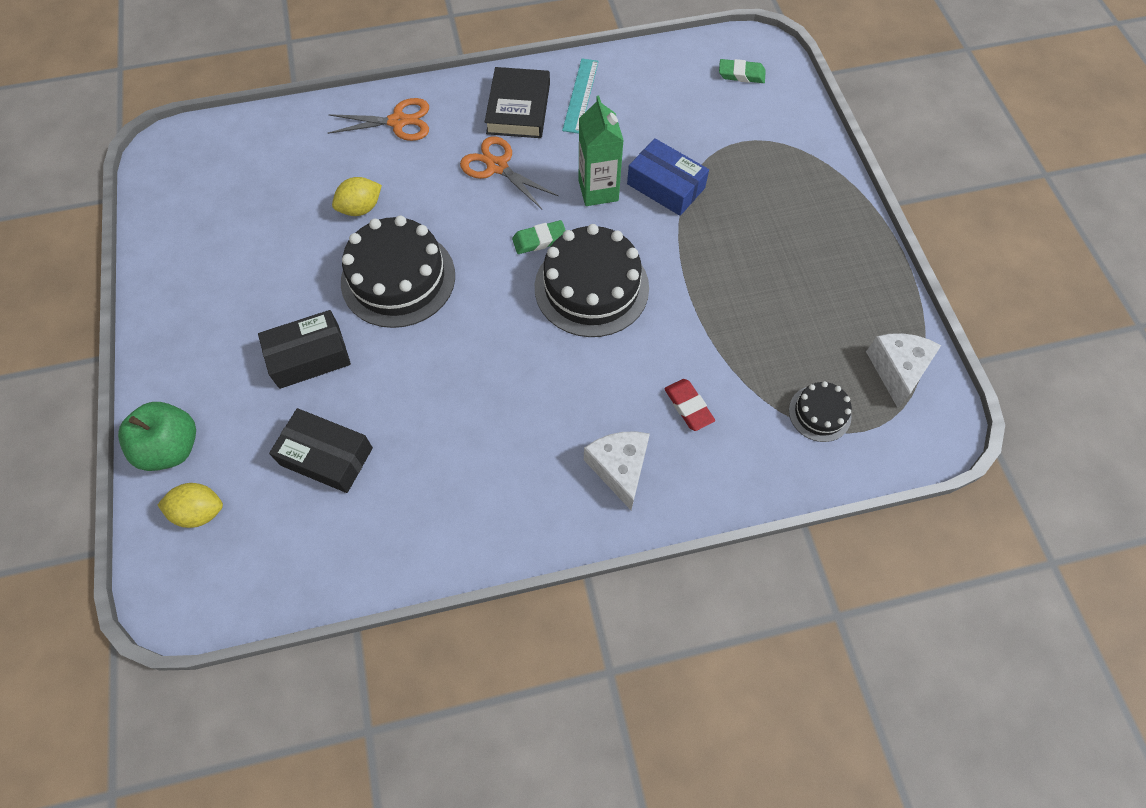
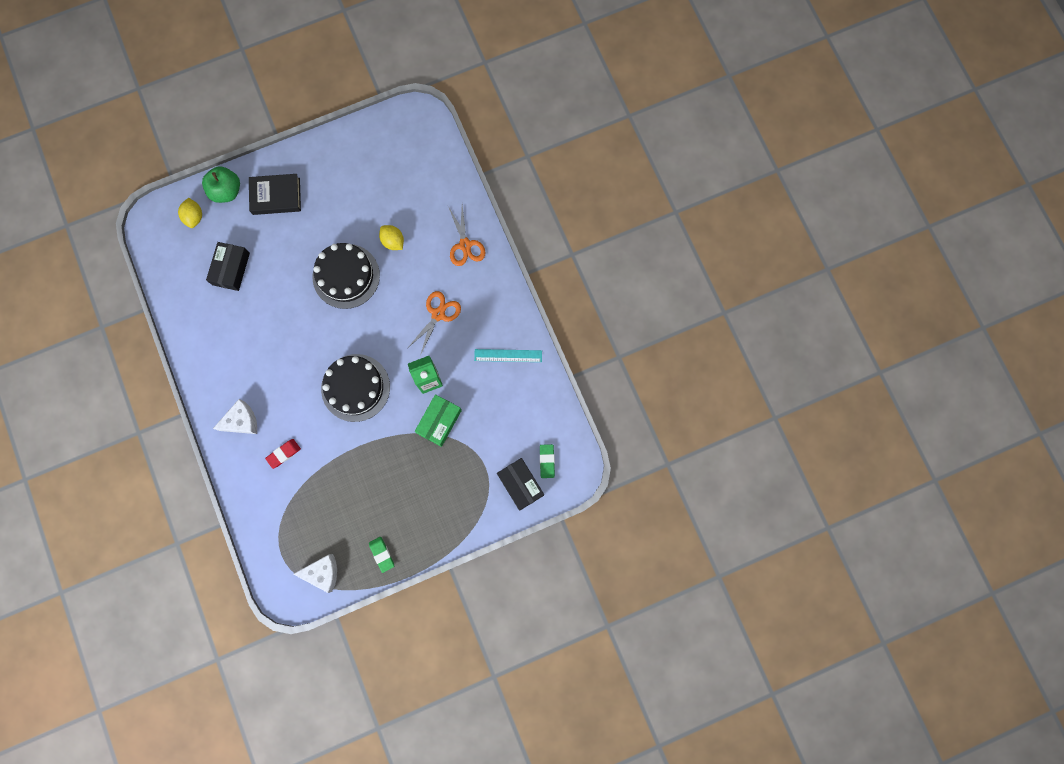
camera: 80 degrees right, 15 degrees up
(309, 356) = (288, 242): black box -> black box (520, 485)
(518, 108) = (489, 317): black book -> black book (276, 196)
(539, 240) = (385, 351): green eraser -> green eraser (382, 554)
(665, 186) = (439, 421): blue box -> green box
(819, 413) = (288, 528): black cake -> none

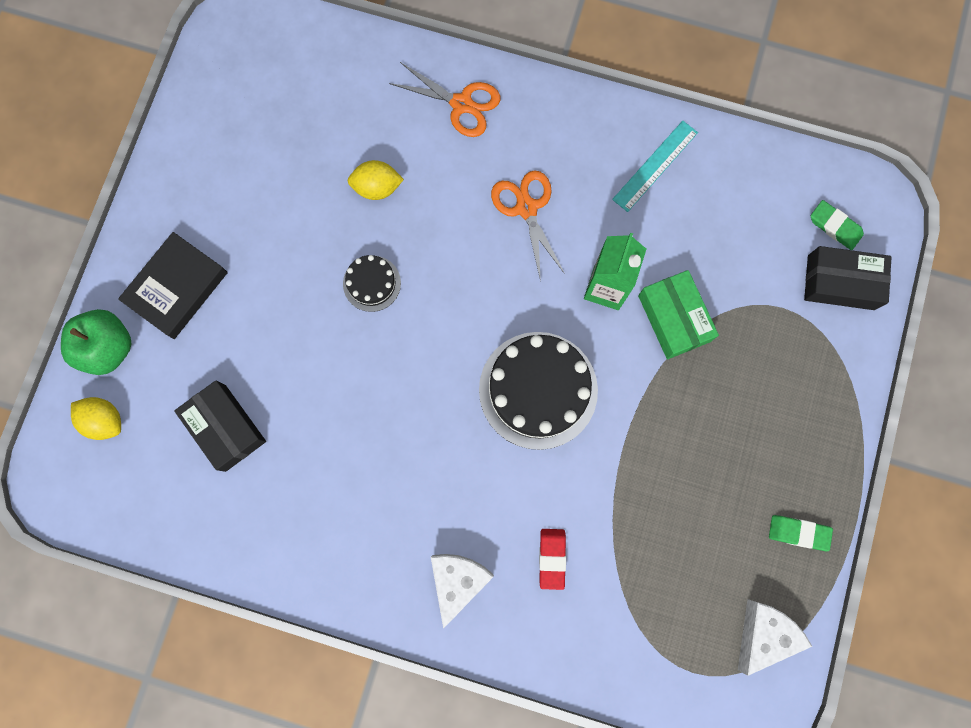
camera: 50 degrees left, 0 degrees up
(346, 276) = (372, 283): black cake -> black cake, size x0.50

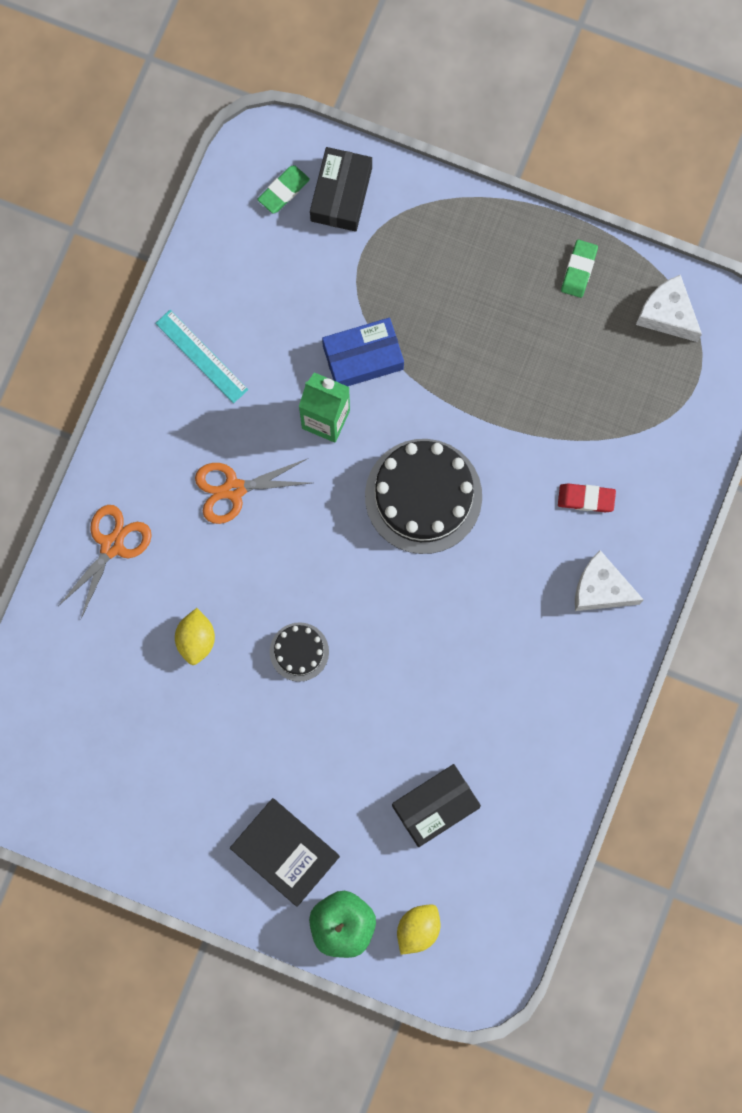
camera: 85 degrees left, 0 degrees up
(674, 318) = (363, 357): green box -> blue box

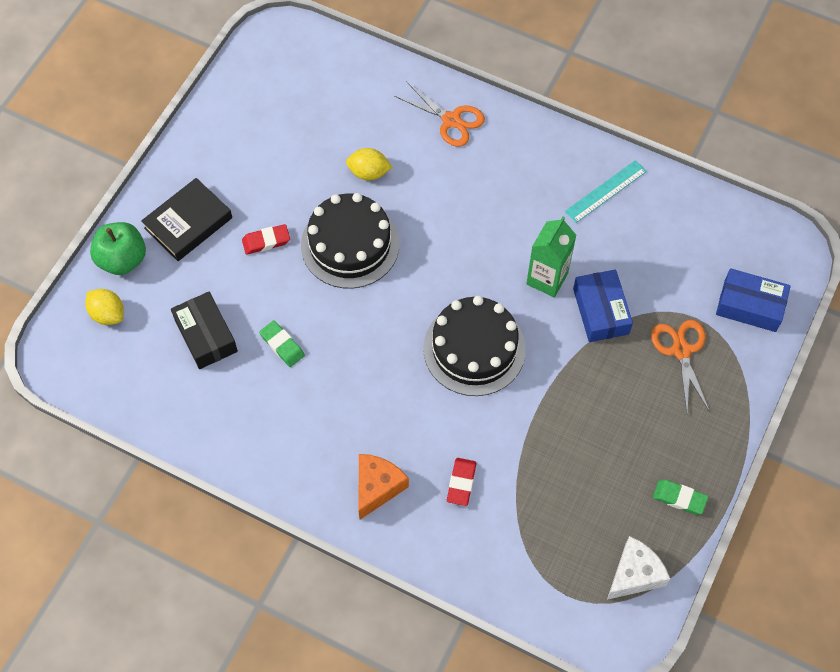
camera: 95 degrees right, 15 degrees down
(234, 489) = (490, 207): orange scissors -> orange scissors (681, 350)
(283, 191) = (752, 261): green eraser -> green eraser (282, 345)
(299, 652) = (350, 244): black cake -> black cake, size x2.00
(302, 753) = (266, 241): none -> red eraser
(341, 194) = (750, 306): black box -> blue box
(601, 589) = (377, 487): white cheese -> orange cheese

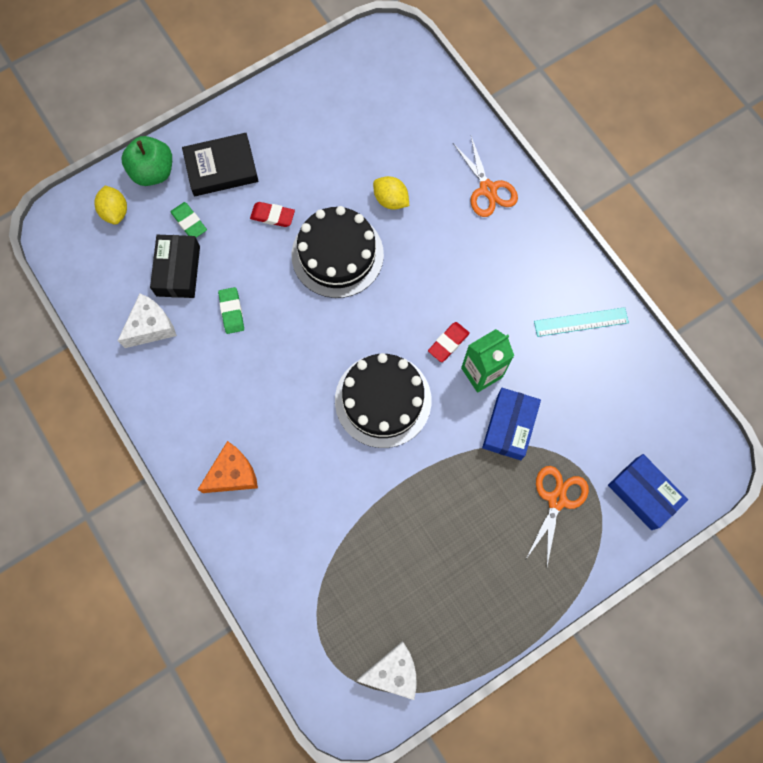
camera: 30 degrees right, 10 degrees up
(212, 399) = (151, 327): none -> white cheese
(461, 483) = (301, 509): red eraser -> red eraser (448, 343)
(679, 498) = (473, 628): green eraser -> green eraser (189, 222)

